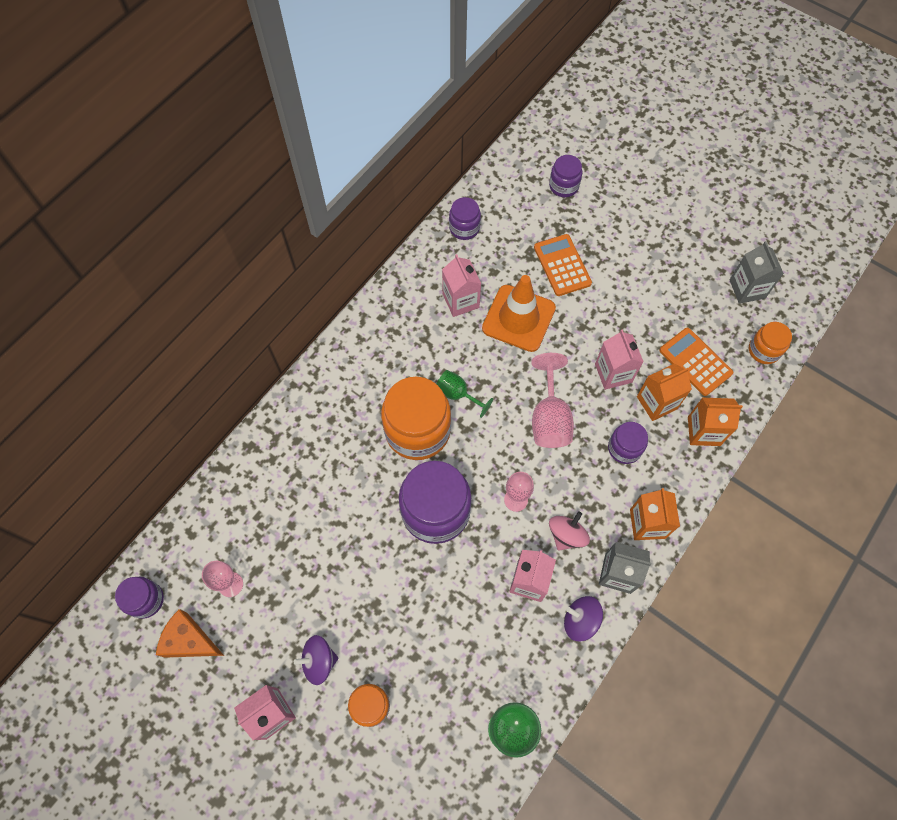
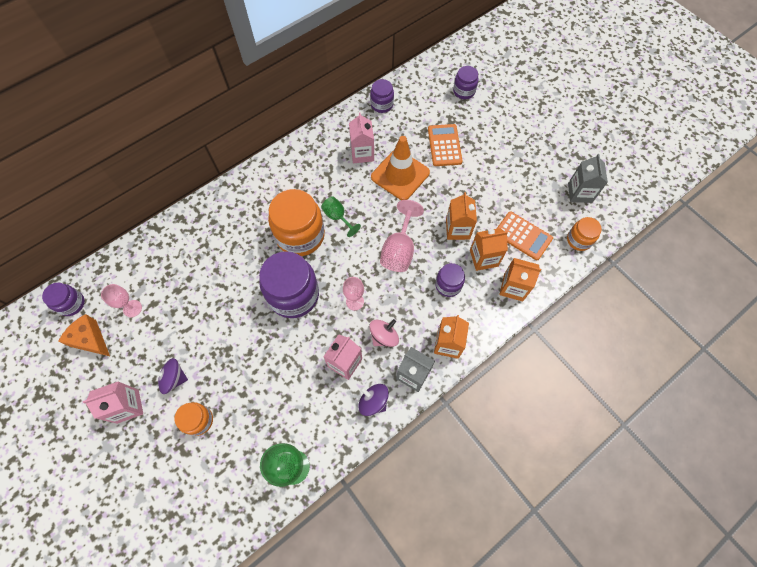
camera: 15 degrees right, 0 degrees up
(613, 373) = (457, 229): pink carton -> orange carton
(695, 362) = (523, 236): orange calculator -> orange calculator turned 150 degrees clockwise

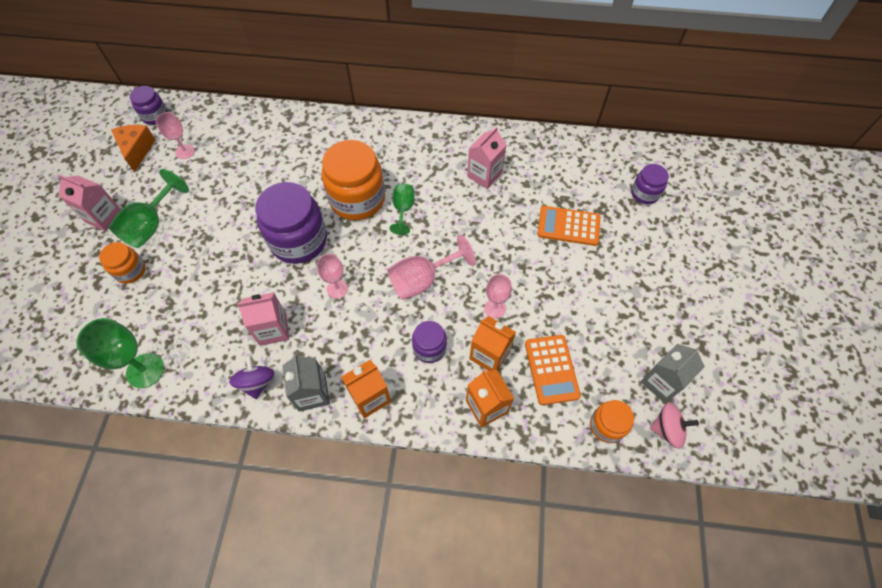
camera: 45 degrees right, 5 degrees down
(174, 378) = (151, 225): purple spinning top -> green goblet
(382, 104) = (549, 148): purple jar -> none
(384, 336) = (326, 339): pink spinning top -> pink spinning top (667, 429)
(400, 175) = (497, 219): orange traffic cone -> none
(444, 145) = (568, 226): orange calculator -> orange calculator turned 120 degrees counterclockwise
(457, 229) = (495, 308): orange carton -> pink goblet

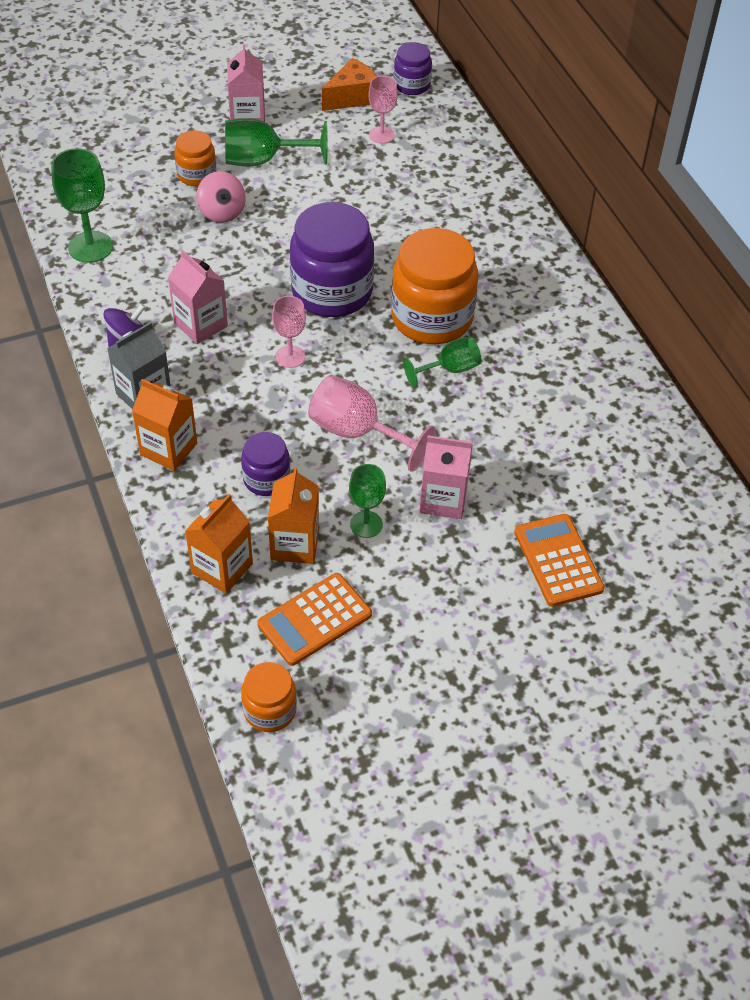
camera: 60 degrees right, 10 degrees down
(484, 175) = (573, 431): pink carton -> pink carton (443, 499)
(495, 308) = (366, 524): pink goblet -> green goblet
(644, 193) = (692, 638): purple jar -> none
(661, 382) = (373, 757): grey carton -> none
(667, 429) = (304, 785): pink spinning top -> pink spinning top (222, 212)

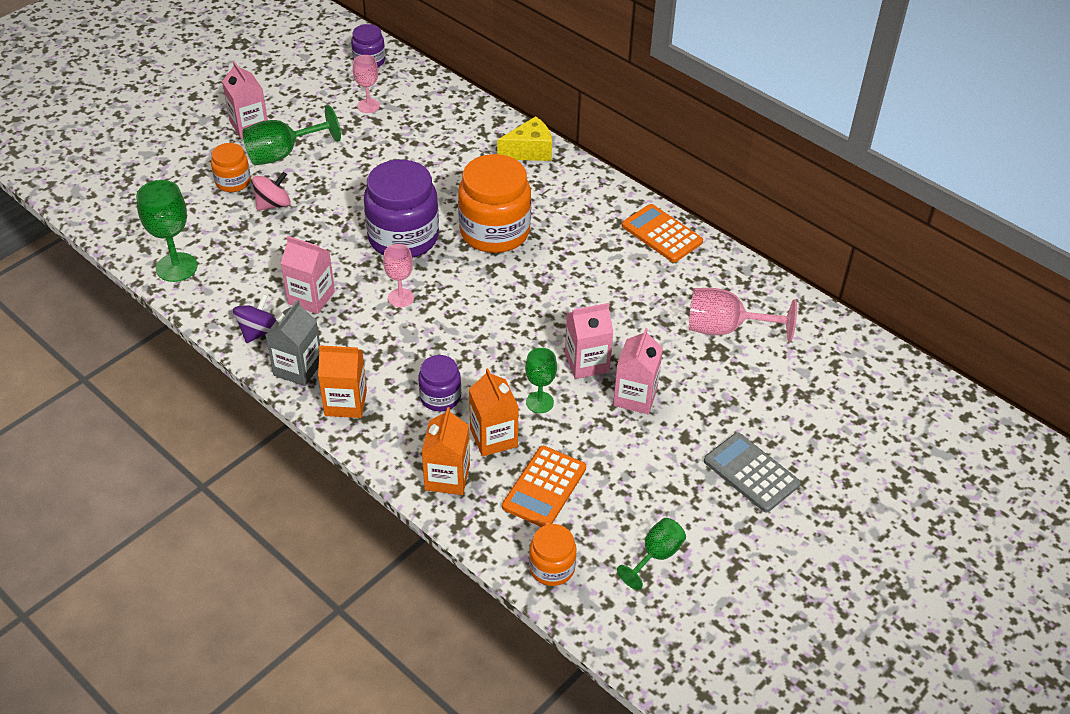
camera: 25 degrees left, 5 degrees down
(222, 212) = (273, 204): pink spinning top -> pink spinning top turned 75 degrees counterclockwise
(352, 97) = (326, 83): orange cheese -> none
(358, 433) = (490, 337): pink goblet -> pink goblet (725, 329)
(449, 369) = (532, 265): green goblet -> green goblet (656, 556)
(473, 558) = (635, 397): none -> pink carton
(524, 239) = (529, 151): none -> yellow cheese
(550, 695) = (751, 473): none -> grey calculator
(558, 560) = (697, 375): orange calculator -> orange calculator (662, 234)

